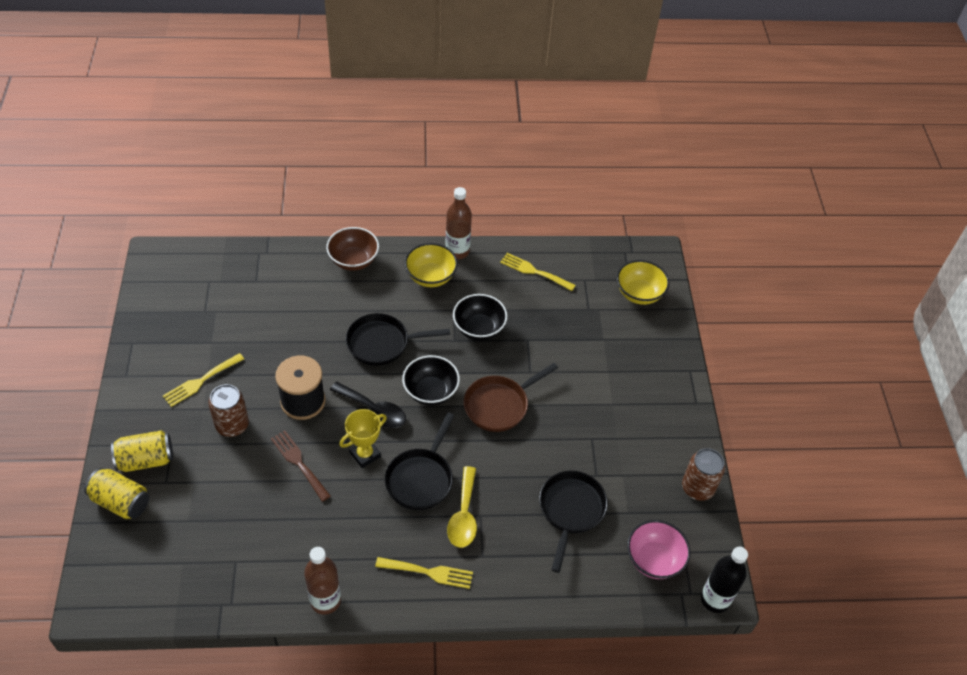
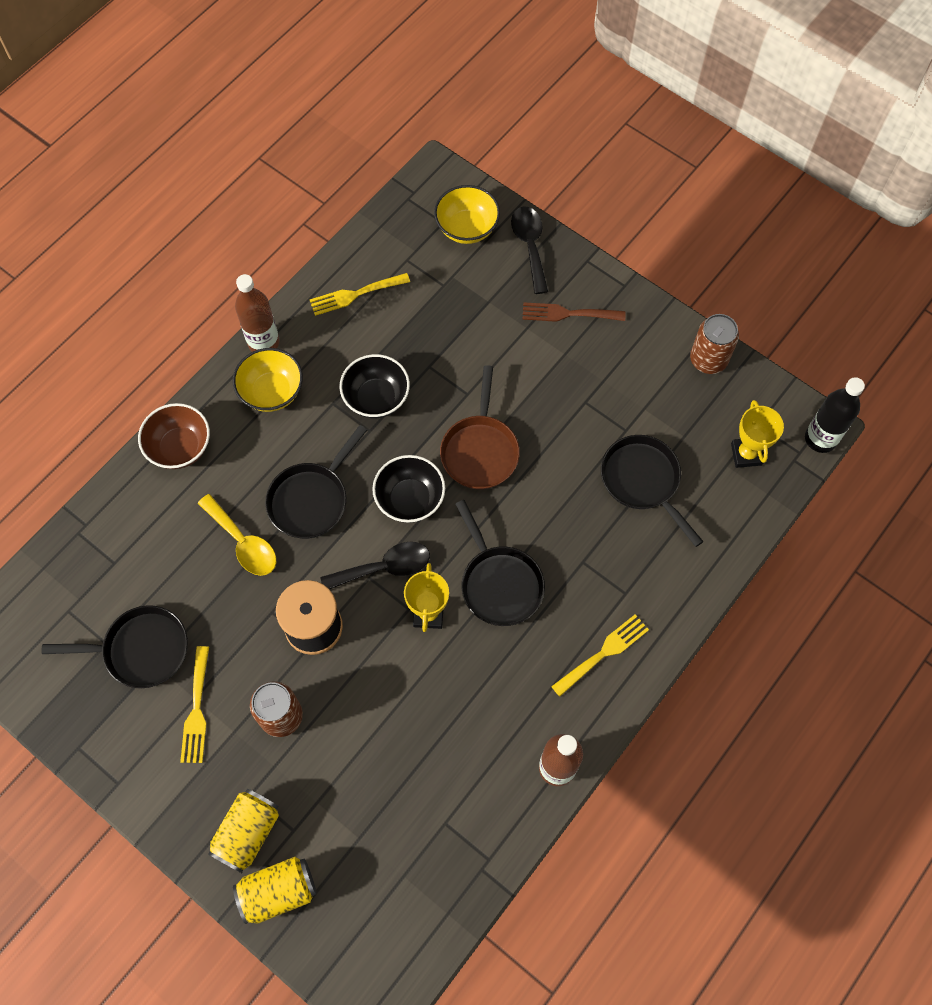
camera: 45 degrees left, 15 degrees up
(215, 330) = (141, 650): none -> black pan
(299, 463) = (384, 683): brown fork -> brown fork (568, 314)
(464, 515) = (570, 576): yellow spoon -> yellow spoon (243, 542)
(654, 560) = (746, 454): pink bowl -> yellow trophy
(664, 333) = (530, 246): none -> black spoon

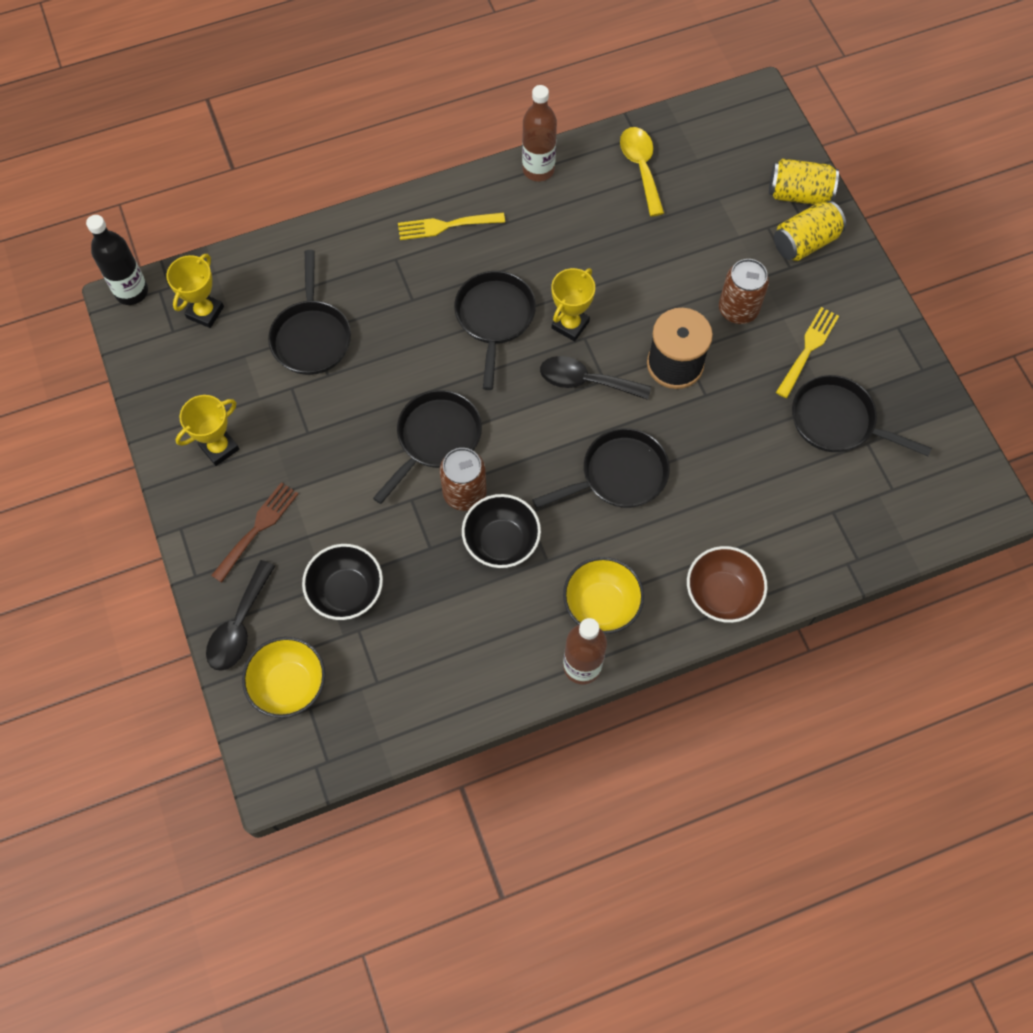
camera: 150 degrees left, 0 degrees up
(243, 542) = (702, 468): yellow spoon -> yellow spoon (641, 168)
(355, 294) = (456, 670): yellow fork -> none
(410, 499) = (528, 428): black bowl -> black bowl (346, 592)
(480, 450) = (435, 439): brown pan -> black pan
(568, 314) = (257, 528): brown fork -> brown fork turned 90 degrees counterclockwise
(643, 355) = (219, 448): none -> yellow trophy
(708, 359) = (165, 411): brown can -> brown can (464, 493)

